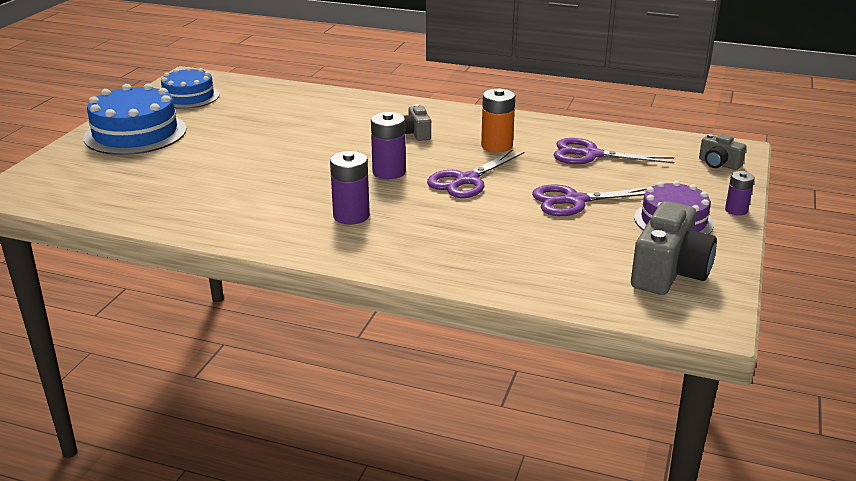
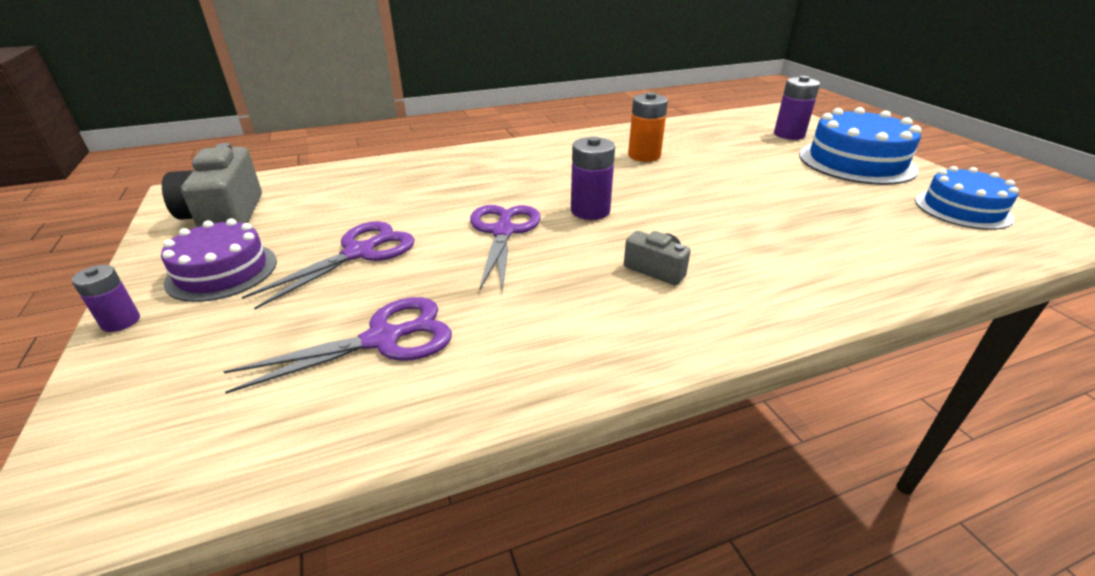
camera: 140 degrees right, 5 degrees up
(351, 216) = (549, 169): purple battery -> purple battery (789, 135)
(497, 146) = (533, 294): orange battery -> orange battery (644, 156)
(718, 164) = (125, 426): grey camera -> none

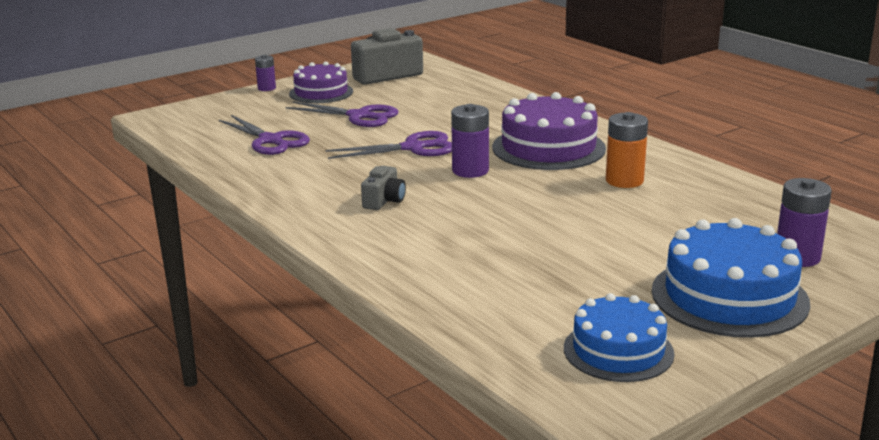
camera: 75 degrees right, 10 degrees down
(553, 169) = (548, 148): none -> purple cake

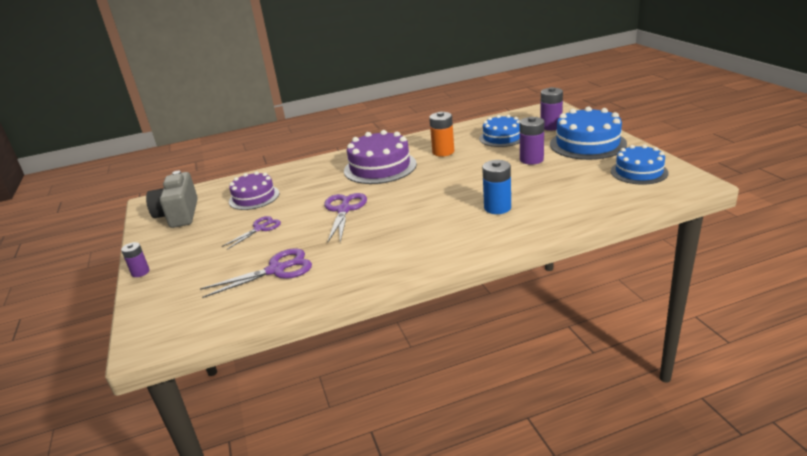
camera: 70 degrees left, 5 degrees up
(321, 92) = (185, 244): purple cake -> purple cake (254, 197)
(359, 116) = (260, 228): purple scissors -> purple scissors, size x0.66
(384, 201) = (430, 224): grey camera -> none
(441, 238) = (497, 208): none -> blue battery
(470, 171) = (399, 193): purple battery -> purple battery (531, 159)
(712, 218) = (502, 137): none -> blue cake

